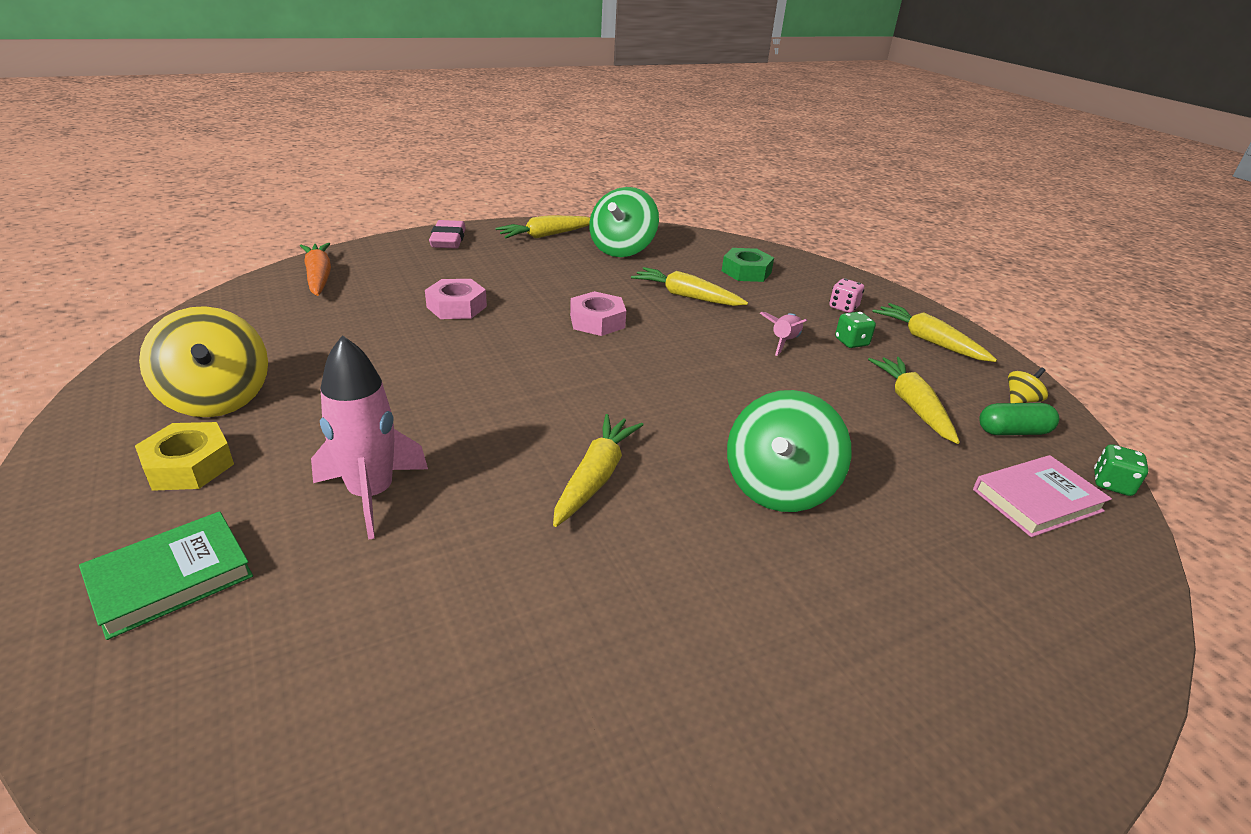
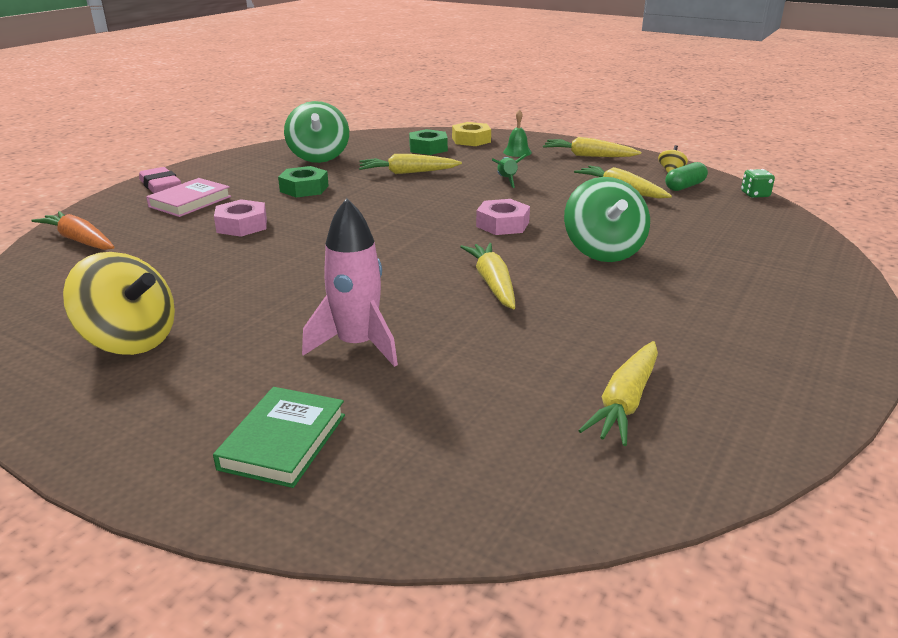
camera: 30 degrees left, 5 degrees down
(189, 465) = (180, 384): yellow nut -> yellow nut (471, 140)
(546, 235) = (243, 163): yellow carrot -> yellow carrot (625, 402)
(562, 283) = (304, 188): none -> green nut
(597, 321) = (366, 204): pink nut -> pink nut (502, 224)
(784, 342) = (507, 180): pink rocket -> green rocket
(843, 307) = (517, 152): pink dice -> green bell
(851, 342) = (546, 169): green dice -> none
(1037, 500) = (731, 213): pink book -> pink book (190, 202)

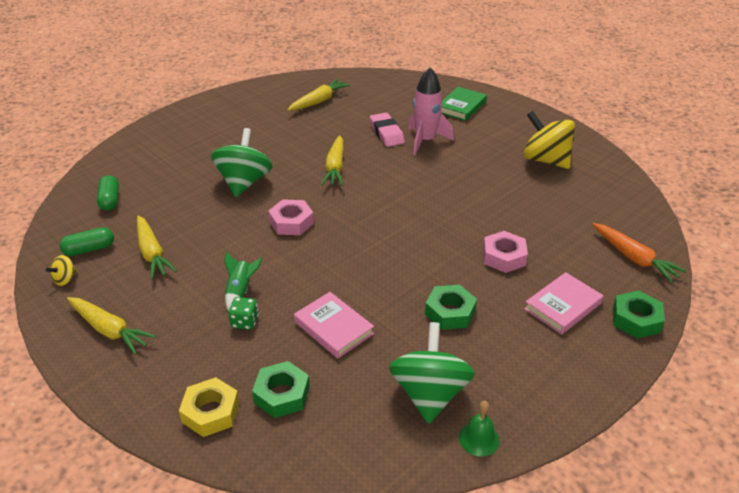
camera: 165 degrees left, 10 degrees up
(119, 201) = (636, 319): none -> green nut
(160, 186) = (608, 347): pink eraser -> pink eraser (386, 133)
(407, 173) = (333, 328): yellow carrot -> pink book
(517, 152) = (180, 358): green bell -> green bell (479, 439)
(736, 218) = (110, 200): none -> green capsule
(755, 194) = (50, 226): green dice -> green dice (245, 322)

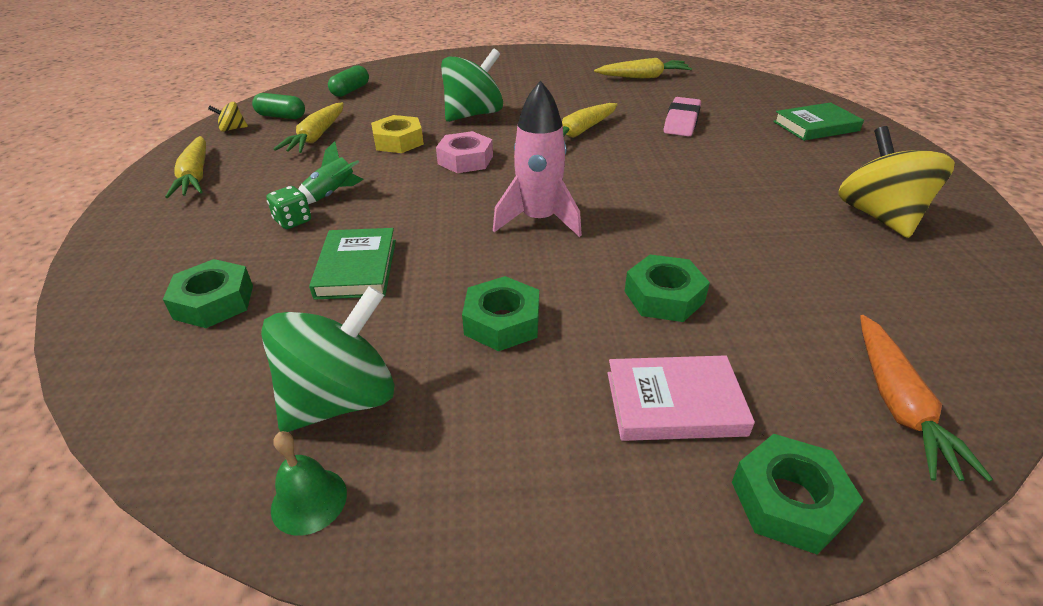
camera: 40 degrees right, 0 degrees up
(211, 412) = (142, 280): yellow nut -> yellow nut (398, 141)
(333, 328) = (356, 268): pink book -> green book
(425, 141) = (721, 142): pink rocket -> pink rocket (538, 220)
(504, 257) = (664, 297): pink nut -> green nut

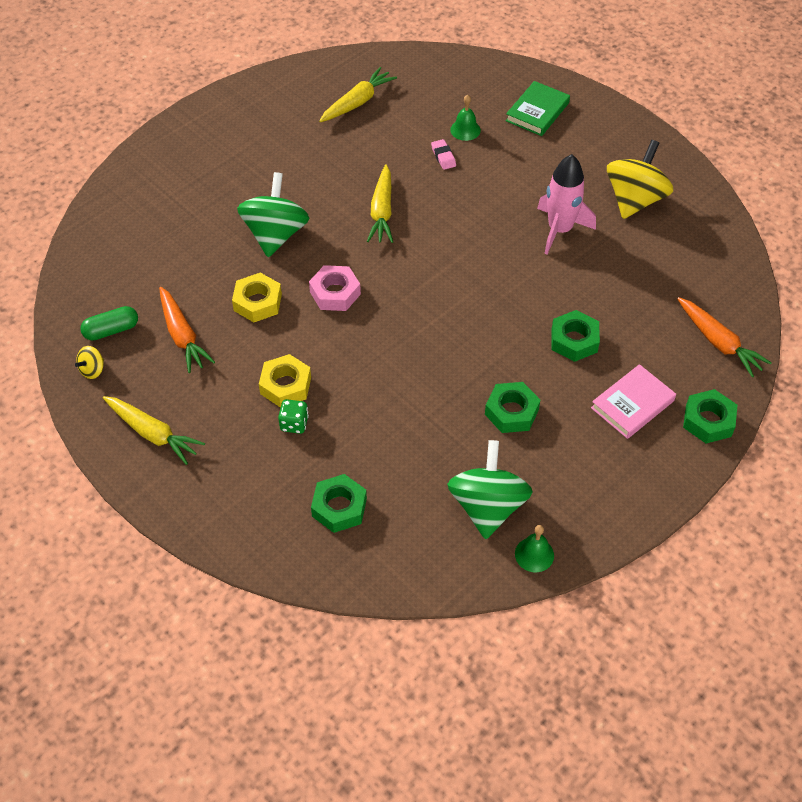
camera: 40 degrees left, 15 degrees up
(316, 137) = (182, 336): yellow carrot -> orange carrot
(331, 194) = (285, 385): green rocket -> yellow nut
(350, 91) = (122, 261): green capsule -> none
(356, 268) = (388, 431): green book -> none
(538, 220) = (450, 323): pink rocket -> pink rocket (559, 230)
(681, 122) = (443, 157): pink eraser -> pink eraser, size x0.58
(724, 115) = (465, 130): none -> green bell
(879, 216) = (634, 200): yellow spinning top -> yellow spinning top turned 75 degrees clockwise

